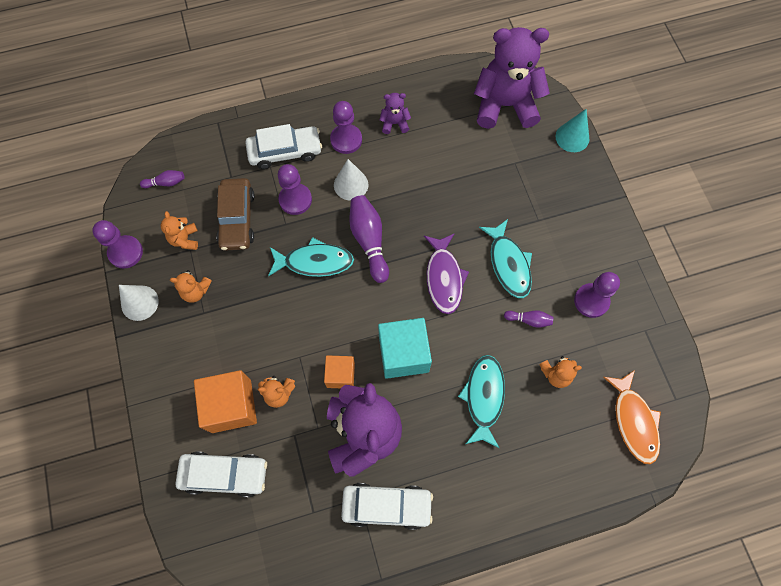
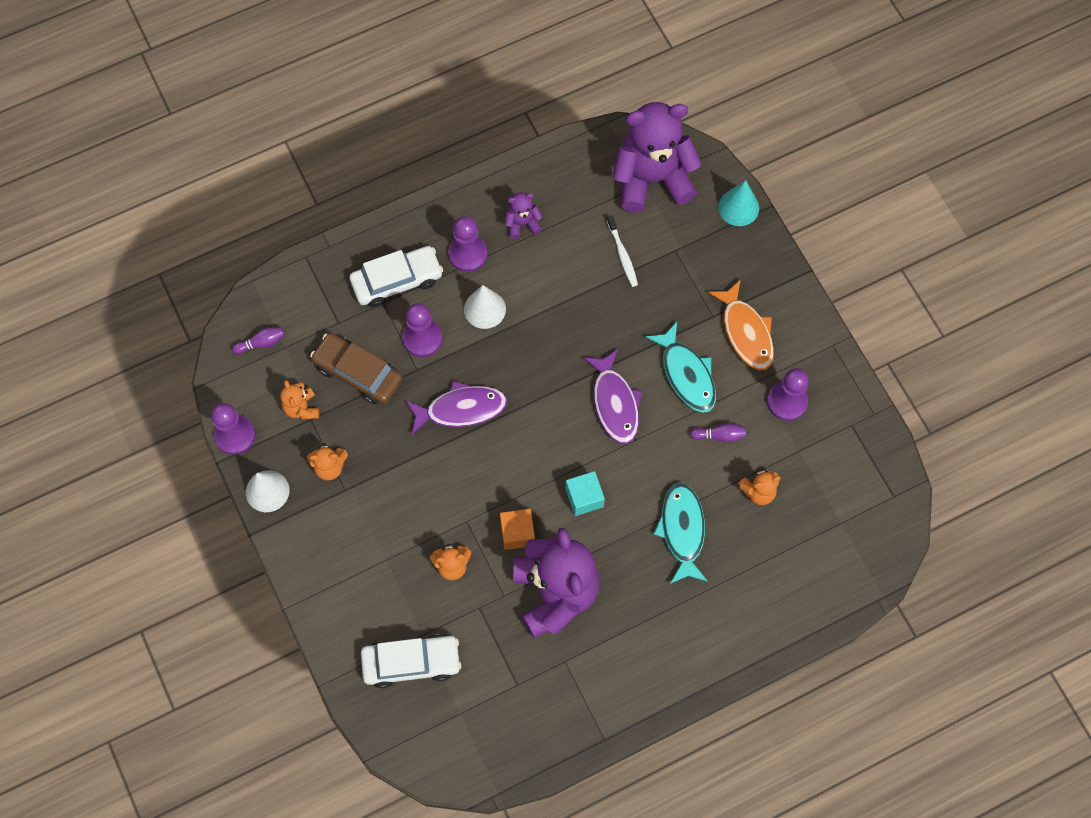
camera: 10 degrees left, 0 degrees up
(231, 406) = (401, 588): orange cube -> none
(237, 219) = (358, 373): brown car -> brown car turned 135 degrees clockwise
(314, 262) = (461, 409): turquoise fish -> purple fish
(369, 241) = (520, 374): purple bowling pin -> none
(386, 506) = (596, 664): white car -> none
(403, 354) = (584, 498): turquoise cube -> turquoise cube, size x0.60
(471, 159) = (622, 255): none -> white toothbrush
(633, 421) = (850, 528): orange fish -> orange fish (745, 332)

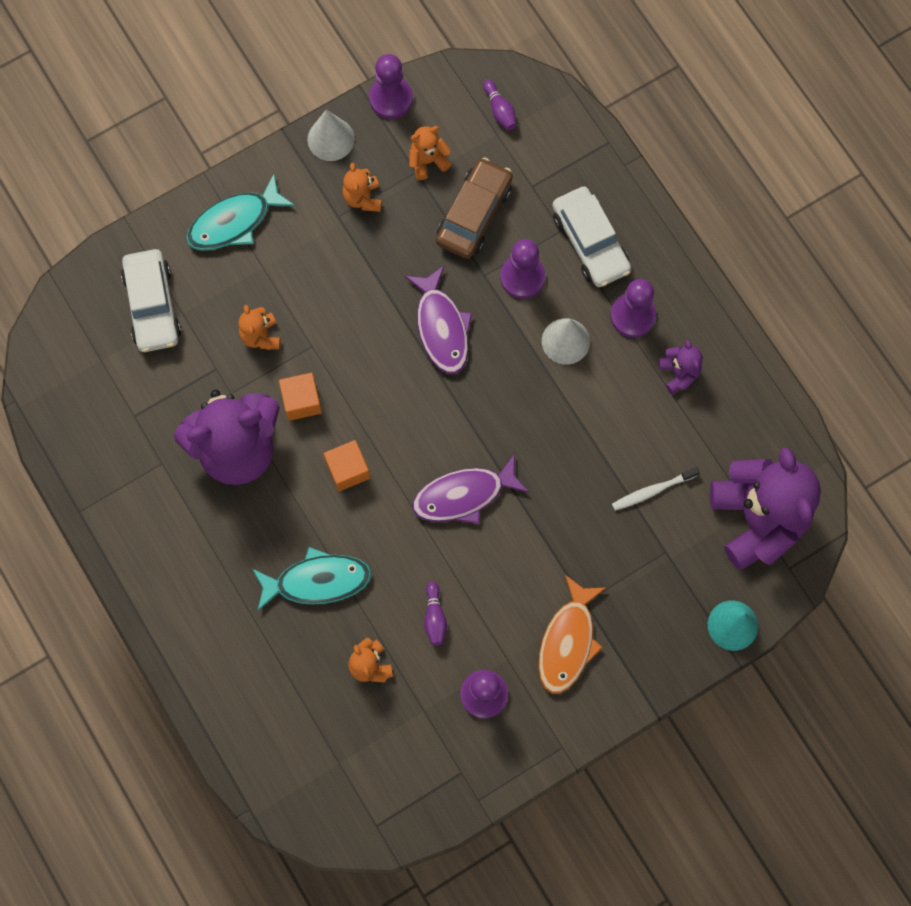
camera: 85 degrees right, 5 degrees up
(584, 498) = (348, 470): turquoise cube -> orange cube
(686, 374) = (507, 574): turquoise fish -> turquoise fish (234, 222)
(745, 332) = (568, 641): orange fish -> orange fish turned 45 degrees counterclockwise

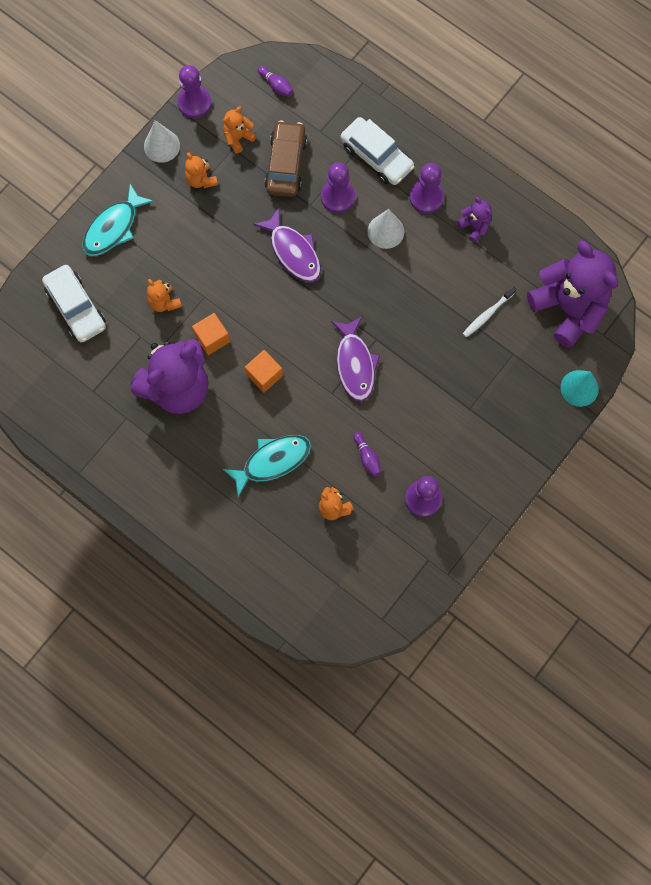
camera: 20 degrees left, 0 degrees up
(464, 495) = (355, 364): purple fish -> purple fish turned 60 degrees counterclockwise
(568, 641) = (468, 440): orange fish -> none

